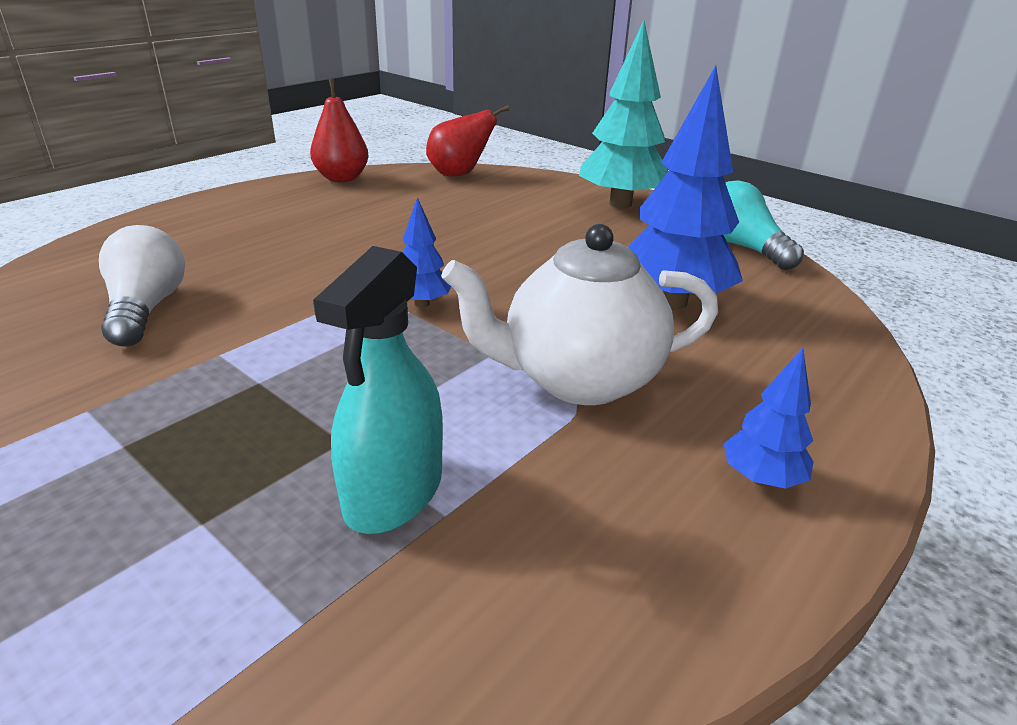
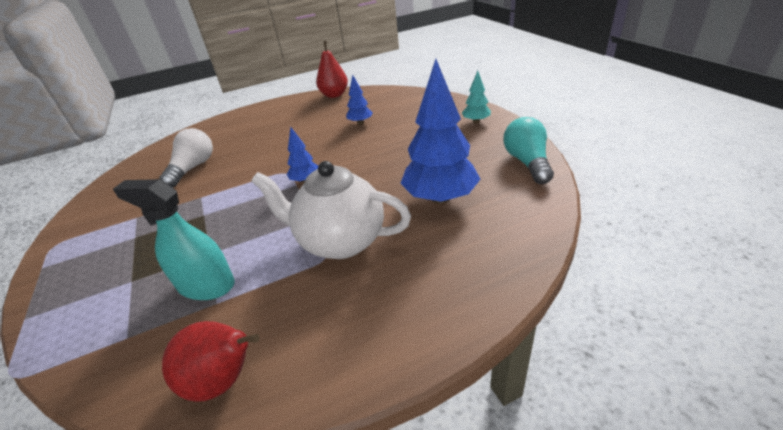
camera: 30 degrees right, 5 degrees up
(394, 492) = (206, 285): turquoise spray bottle -> turquoise spray bottle turned 60 degrees clockwise
(459, 174) = (398, 94): red pear -> red pear (225, 380)
(620, 204) = (476, 121): turquoise tree -> turquoise tree, size x0.49
(761, 479) = (378, 326): blue tree -> blue tree (360, 123)

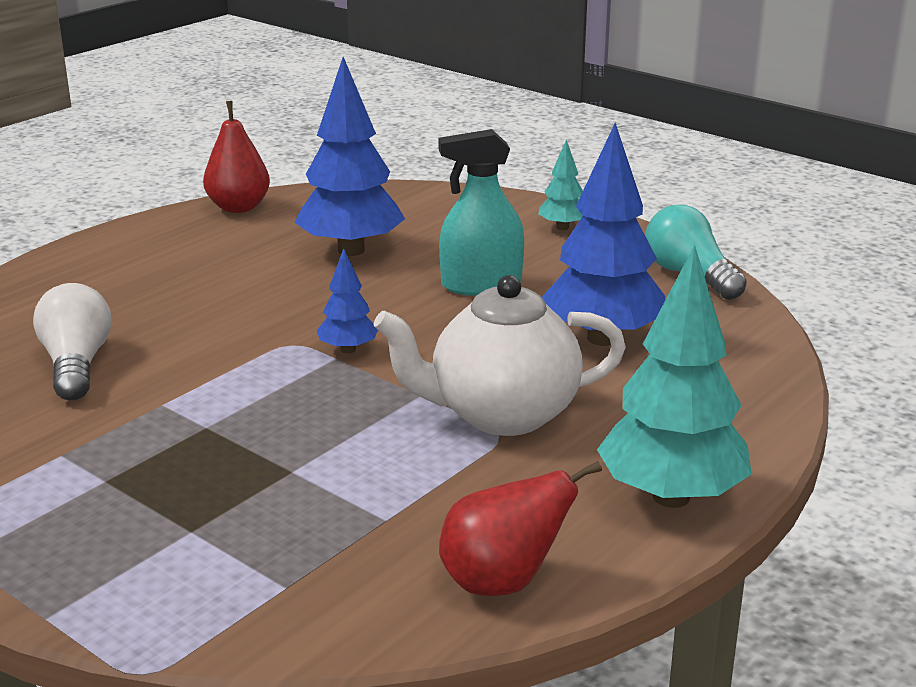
camera: 30 degrees left, 10 degrees down
(206, 285) = (342, 505): turquoise spray bottle -> turquoise spray bottle (481, 285)
(360, 123) = (351, 250): blue tree -> blue tree, size x2.05
(383, 339) = (671, 497): none -> turquoise tree

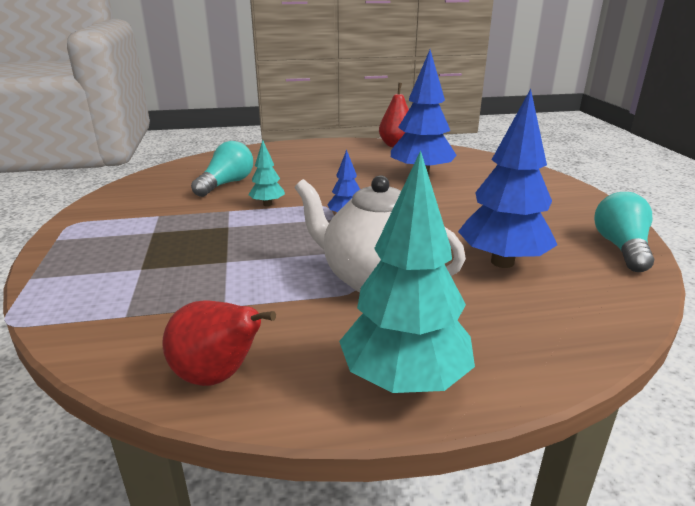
camera: 40 degrees right, 0 degrees up
(77, 365) = (226, 184): white light bulb -> turquoise light bulb
(481, 285) = (467, 210): turquoise spray bottle -> none
(562, 227) = (562, 197): turquoise tree -> turquoise tree (267, 204)

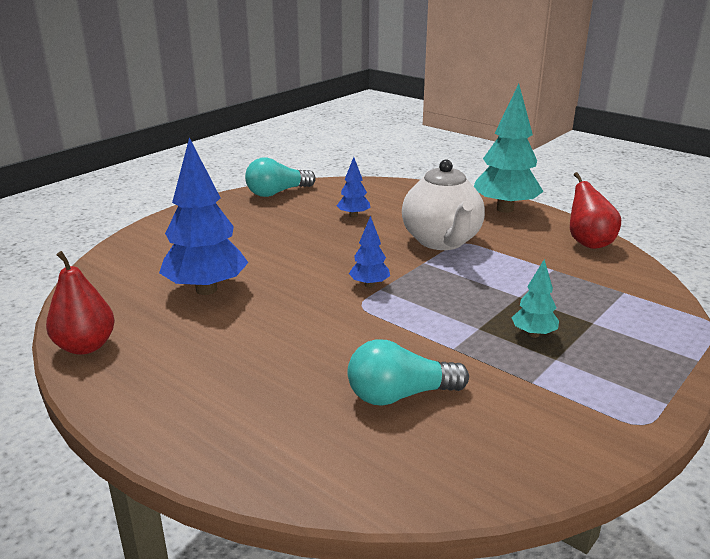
camera: 130 degrees left, 0 degrees up
(267, 204) = (406, 335): turquoise tree -> turquoise tree (533, 334)
(502, 262) = (353, 216): blue tree -> blue tree, size x0.49

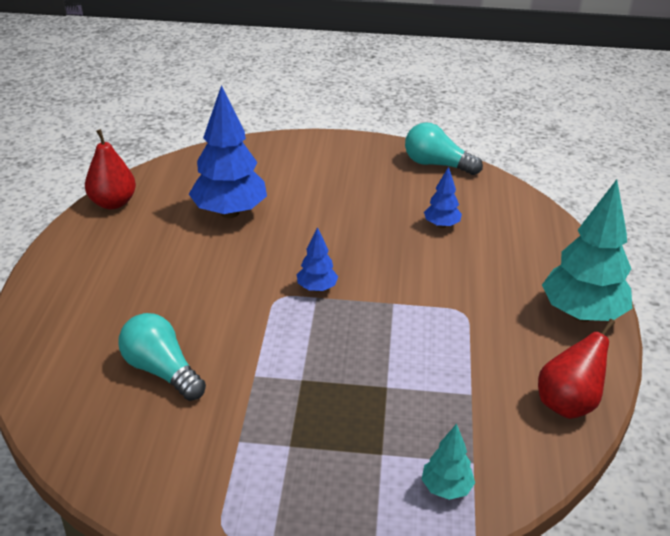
camera: 55 degrees right, 10 degrees up
(441, 241) = (449, 298): white teapot -> none
(533, 334) = (321, 418): turquoise tree -> turquoise tree (446, 488)

